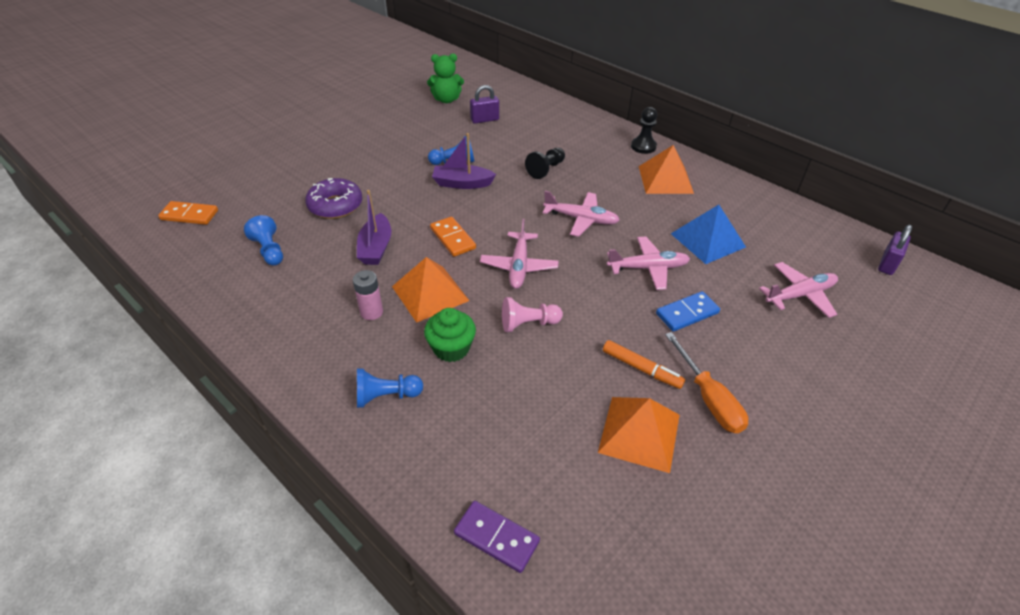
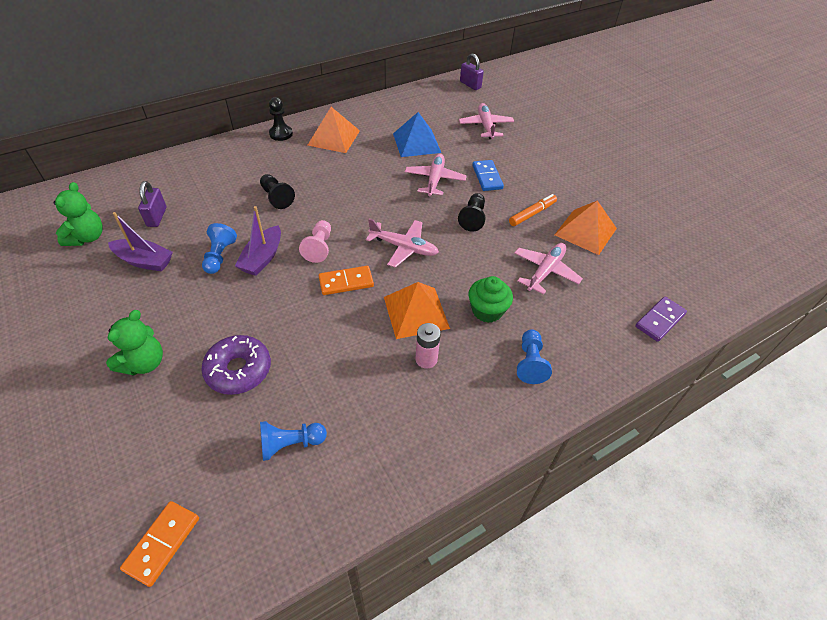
camera: 75 degrees left, 5 degrees up
(333, 162) = (144, 363): none -> green teddy bear
(376, 248) = (332, 343): purple boat -> purple boat (144, 261)
(528, 324) = (473, 258): pink pawn -> pink pawn (319, 247)
(581, 219) = (360, 196): pink plane -> pink plane (545, 271)
(598, 312) = (473, 218): none -> black pawn
(708, 398) = (563, 193): orange screwdriver -> none

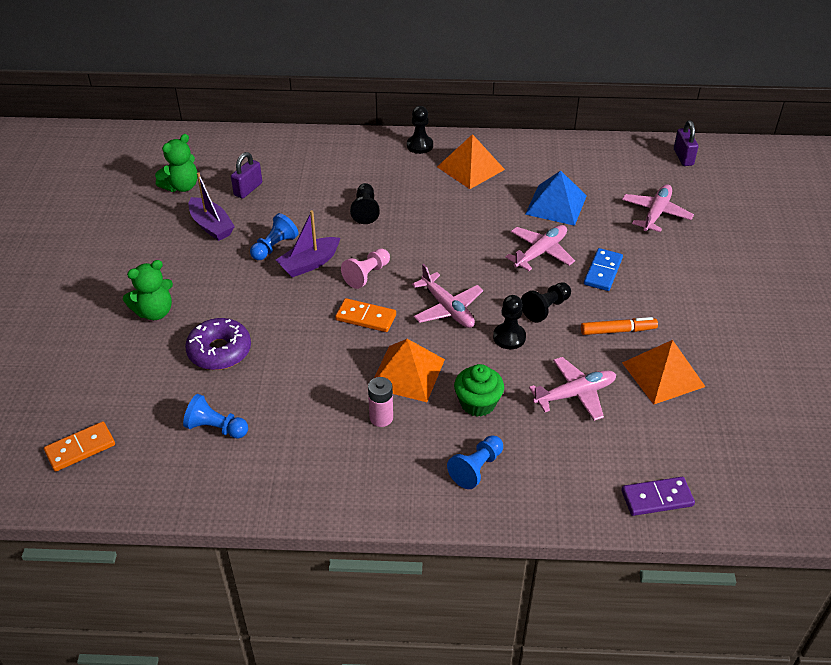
camera: 35 degrees right, 5 degrees down
(466, 250) = (509, 337): none -> black pawn

